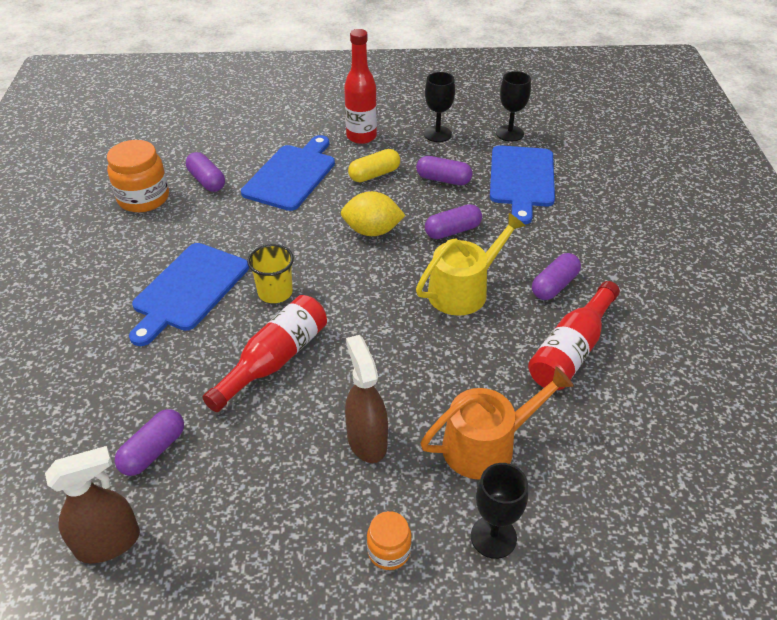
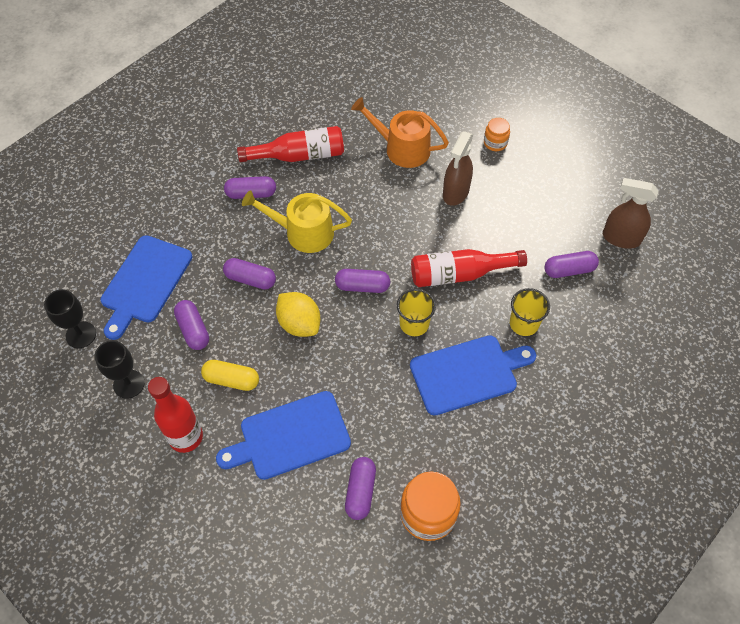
camera: 135 degrees left, 15 degrees up
(166, 362) = (524, 324): none -> yellow cup
(355, 288) = (362, 286): none -> purple capsule
(493, 537) = (445, 116): black goblet -> none
(522, 179) = (145, 283): blue cutting board -> blue cutting board turned 150 degrees clockwise

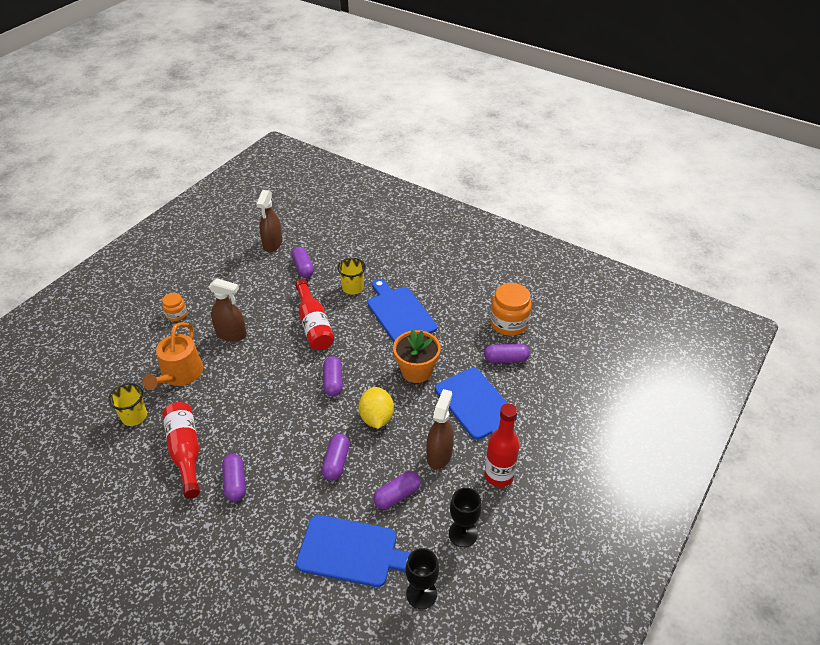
camera: 100 degrees left, 15 degrees down
(231, 380) = (439, 455): yellow capsule -> brown spray bottle
(299, 324) = (376, 418): yellow lemon -> yellow lemon turned 45 degrees counterclockwise
(303, 232) = (280, 432): yellow watering can -> none
(361, 377) = (416, 371): none -> orange flower pot
(414, 324) = (363, 346): yellow cup -> yellow cup (134, 416)

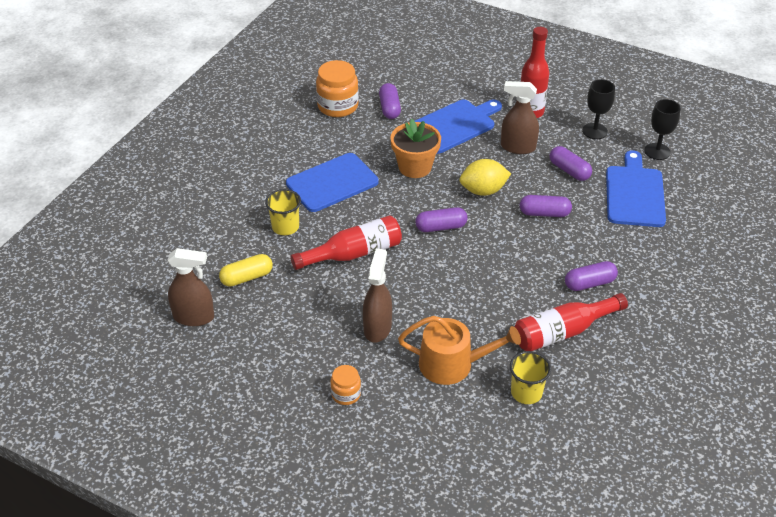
camera: 95 degrees left, 0 degrees up
(303, 268) = (247, 277): purple capsule -> yellow capsule

